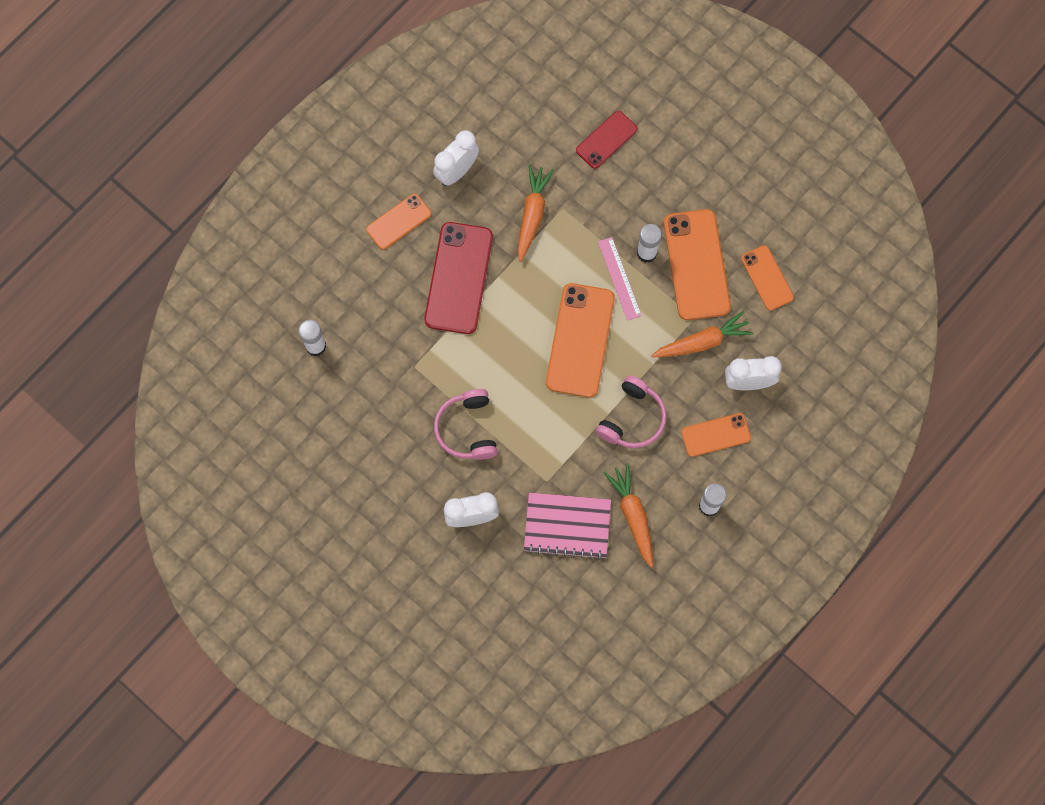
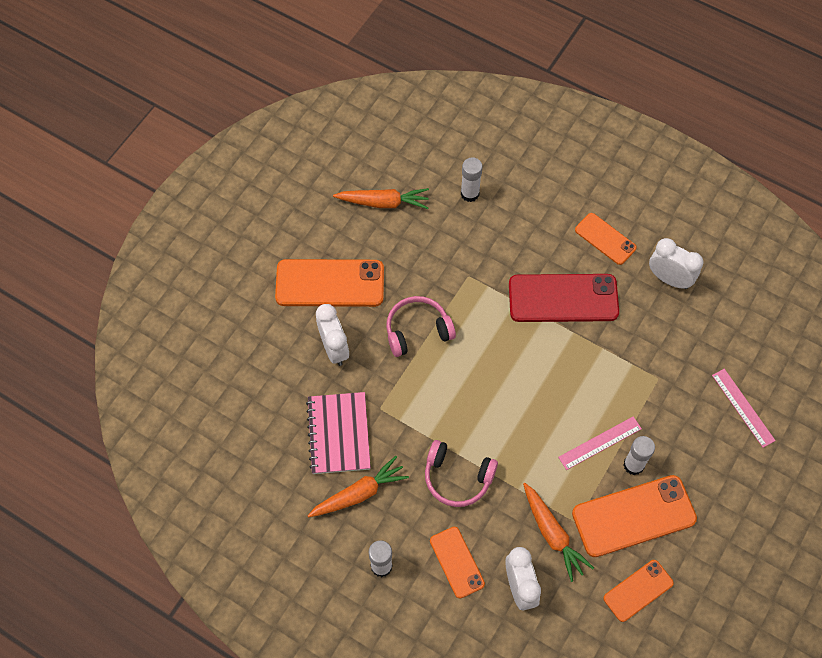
camera: 80 degrees right, 10 degrees down
(532, 215) = (644, 352): orange carrot -> orange carrot (383, 202)
(580, 340) = (527, 416): orange phone -> orange phone (330, 283)
(606, 139) = (743, 407): red phone -> pink ruler

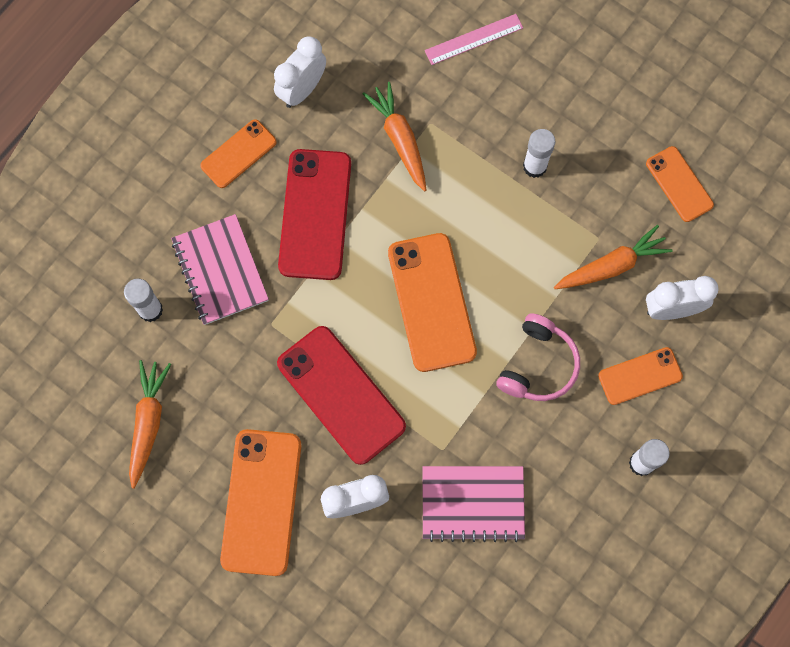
camera: 85 degrees left, 10 degrees up
(359, 493) = (551, 483): orange carrot -> orange carrot (400, 139)
(417, 331) = (341, 394): pink headphones -> red phone
(507, 237) = (220, 270): none -> pink notebook
(600, 443) = (506, 199): pink ruler -> none
(634, 516) = (595, 175): orange phone -> orange phone (432, 302)

